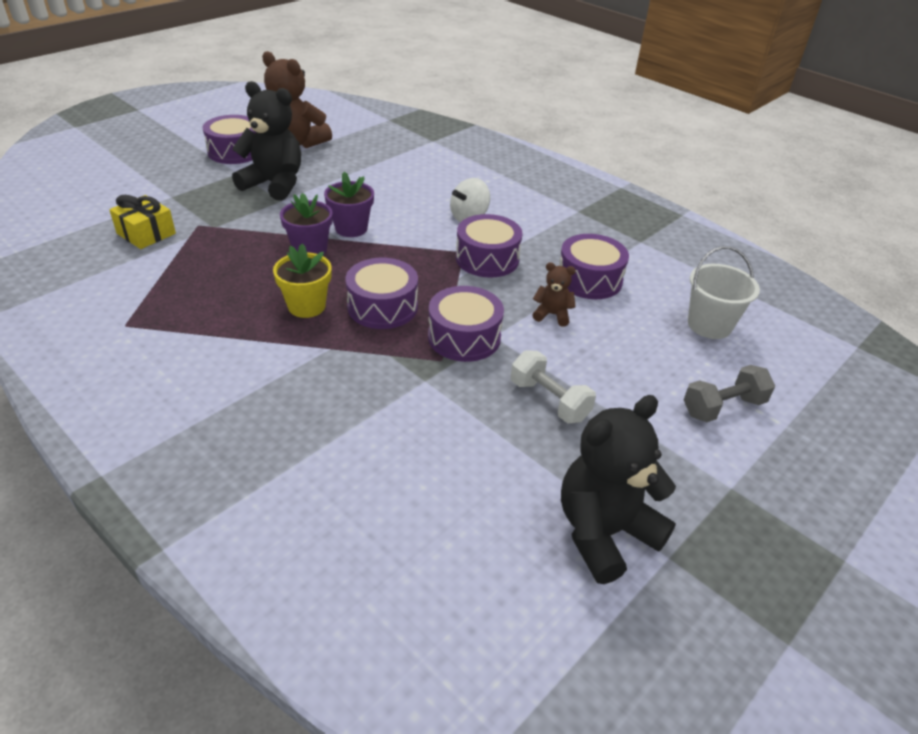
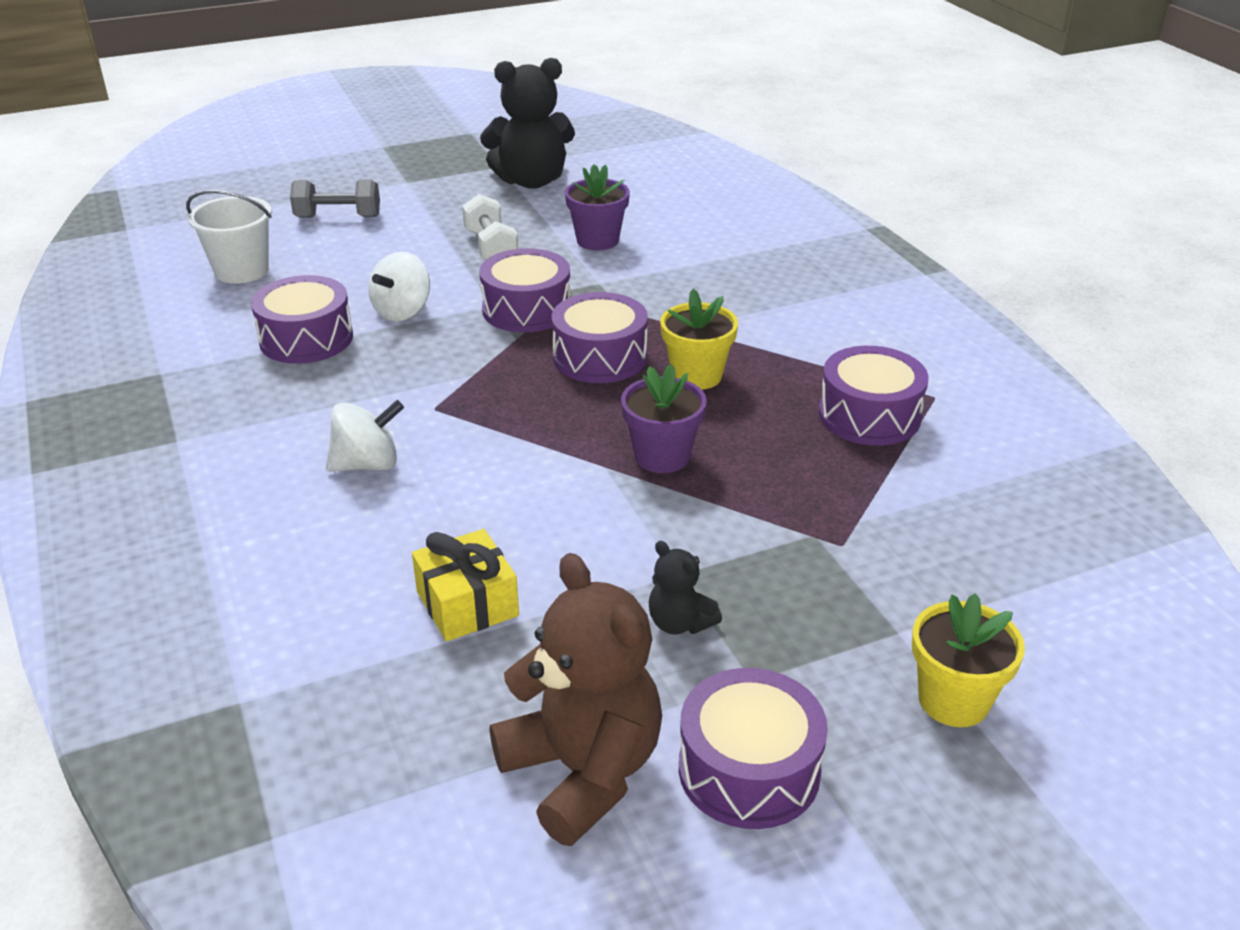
camera: 155 degrees left, 5 degrees down
(146, 233) = (933, 543): yellow gift -> yellow gift (467, 604)
(149, 179) = (953, 700): none -> yellow flower pot
(274, 184) = (679, 623): black teddy bear -> black teddy bear, size x0.48
(351, 228) = (578, 482): purple flower pot -> purple flower pot (597, 240)
(487, 259) = (409, 391): purple drum -> purple drum (869, 416)
(552, 315) = (402, 311): brown teddy bear -> white spinning top

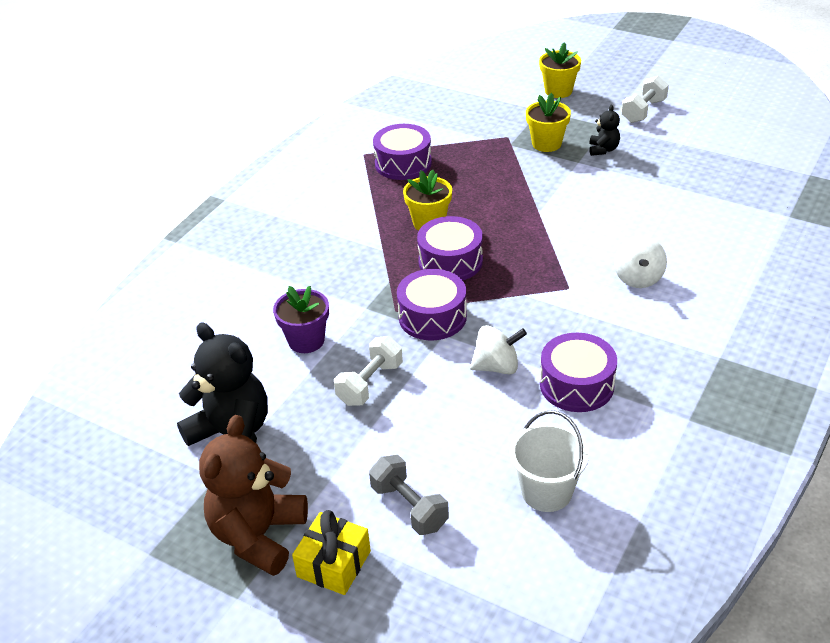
camera: 125 degrees left, 5 degrees up
(367, 464) = (638, 278): white spinning top -> white spinning top turned 120 degrees counterclockwise
(467, 604) = (668, 197): yellow gift -> yellow gift (334, 564)
(583, 771) = (693, 136): brown teddy bear -> brown teddy bear (258, 535)
(662, 456) = (510, 200): purple flower pot -> none
(749, 770) = (643, 111): purple drum -> white dumbbell
(772, 572) = (546, 144): none -> yellow flower pot

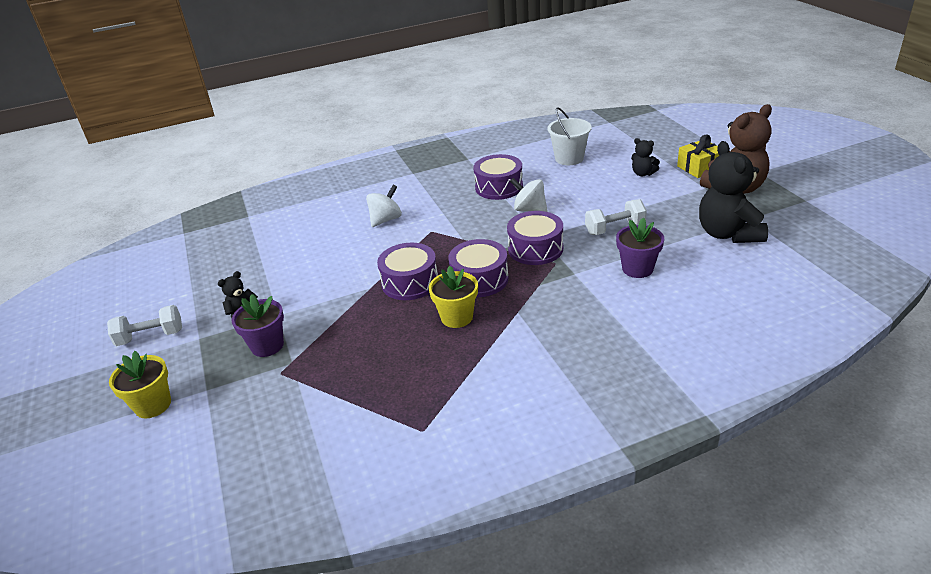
camera: 140 degrees left, 5 degrees down
(403, 163) = (403, 393): purple drum -> purple drum (410, 282)
(409, 507) = (643, 173): grey dumbbell -> black teddy bear
(546, 144) = (267, 346): yellow flower pot -> purple flower pot

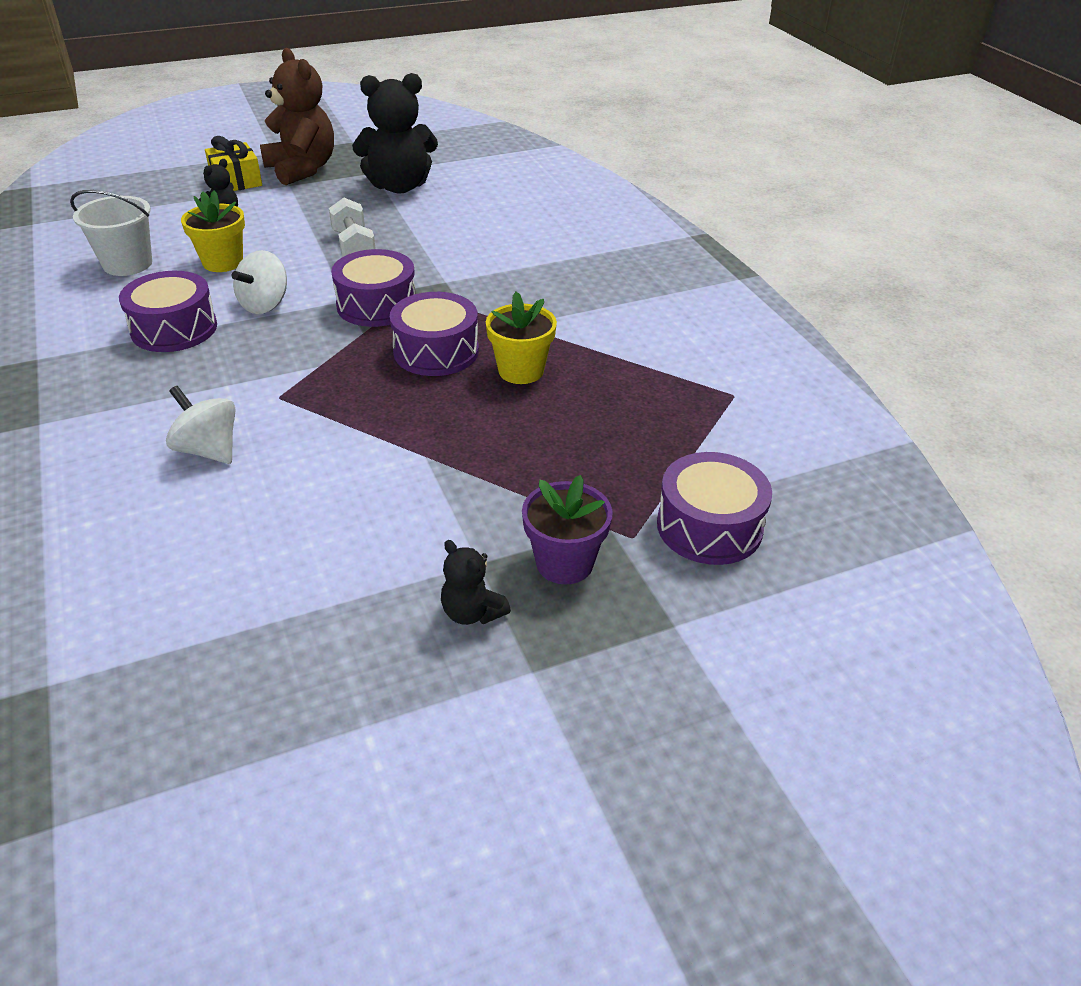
camera: 95 degrees left, 5 degrees up
(150, 336) = (517, 764): white dumbbell -> none
(153, 405) = (718, 696): yellow flower pot -> yellow flower pot (223, 262)
(410, 282) = (424, 414): purple drum -> purple drum (709, 526)
(637, 269) = (450, 242): purple flower pot -> none

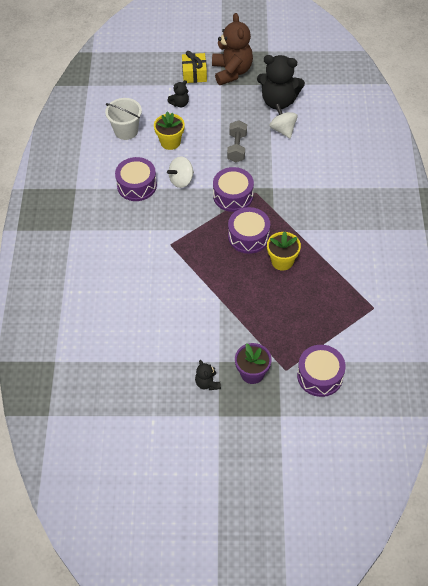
camera: 25 degrees right, 15 degrees up
(208, 450) = (133, 267): white spinning top -> white spinning top (283, 129)
(354, 247) = (237, 148): white dumbbell -> grey dumbbell

